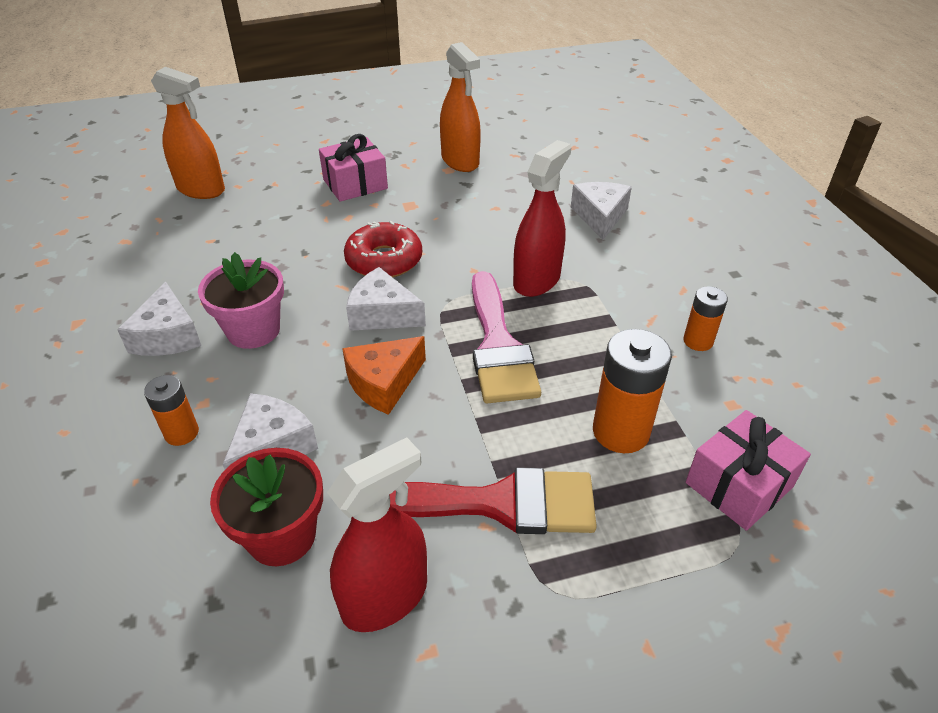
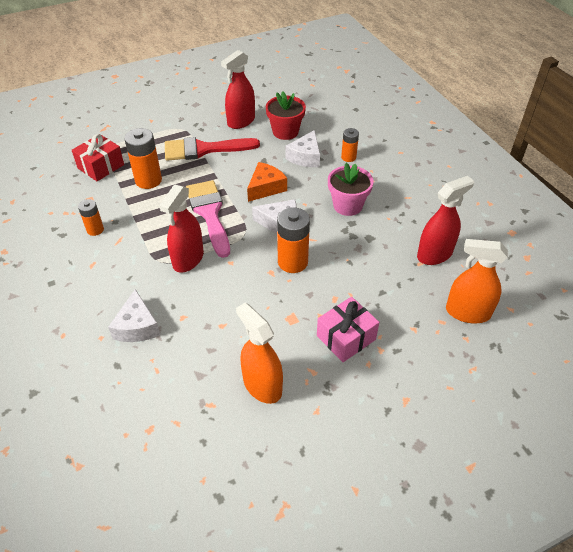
camera: 170 degrees right, 5 degrees up
(167, 336) = (391, 197): white cheese -> none
(180, 247) = (434, 254): none -> red spray bottle
(384, 260) = (292, 262): red donut -> orange battery
(739, 485) = (101, 166): pink gift -> red gift

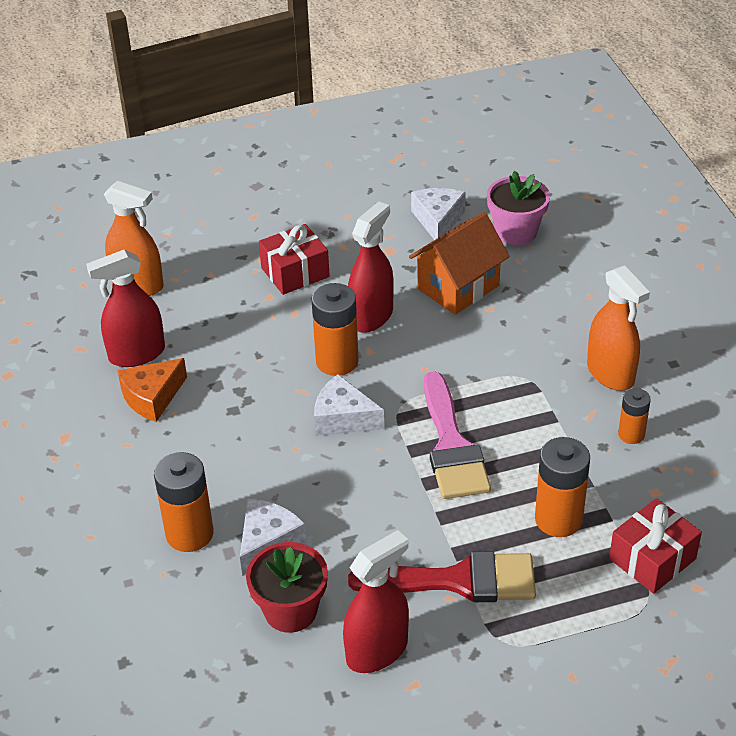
camera: 170 degrees left, 5 degrees down
(137, 326) = (546, 303): white cheese -> white cheese (438, 220)
(188, 259) = (484, 378): red spray bottle -> red spray bottle (371, 316)
(208, 335) = (458, 287): none -> orange house
(262, 385) = (401, 239): orange spray bottle -> orange spray bottle (610, 373)
(266, 188) = (353, 484): orange cheese -> orange cheese (152, 397)
(346, 337) = (295, 272): pink gift -> red gift
(347, 205) = (228, 439): pink flower pot -> pink flower pot (516, 232)
(348, 157) = (189, 534): orange battery -> orange battery, size x1.71

